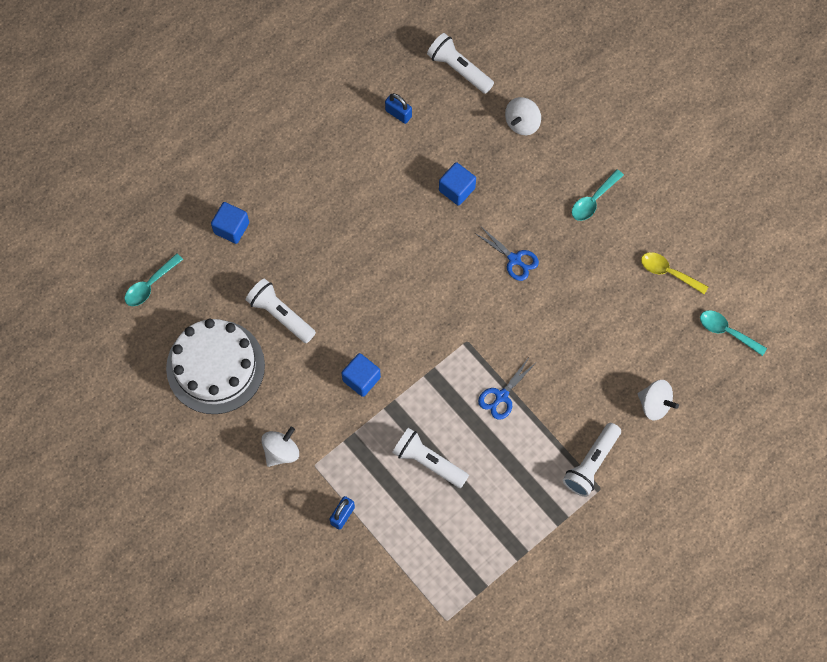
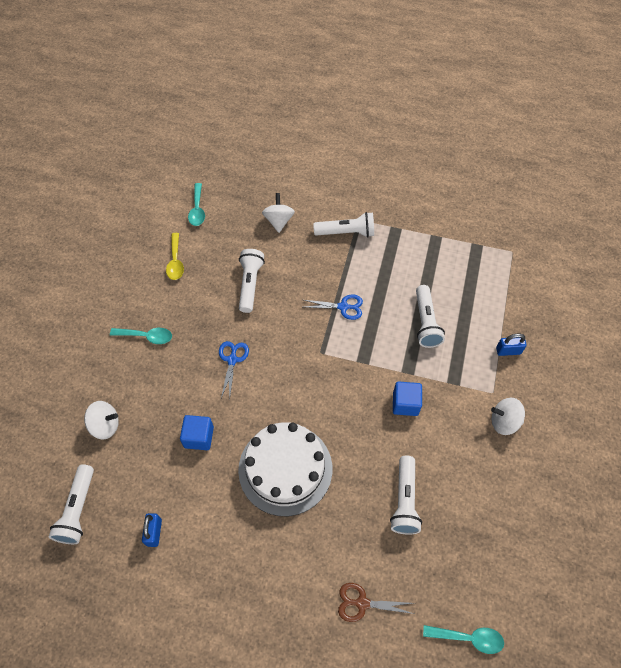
camera: 125 degrees left, 10 degrees down
(215, 366) = (487, 521): white cake -> white cake (285, 469)
(231, 228) = (362, 603): blue cube -> brown scissors
(590, 326) = (250, 284): none -> white flashlight

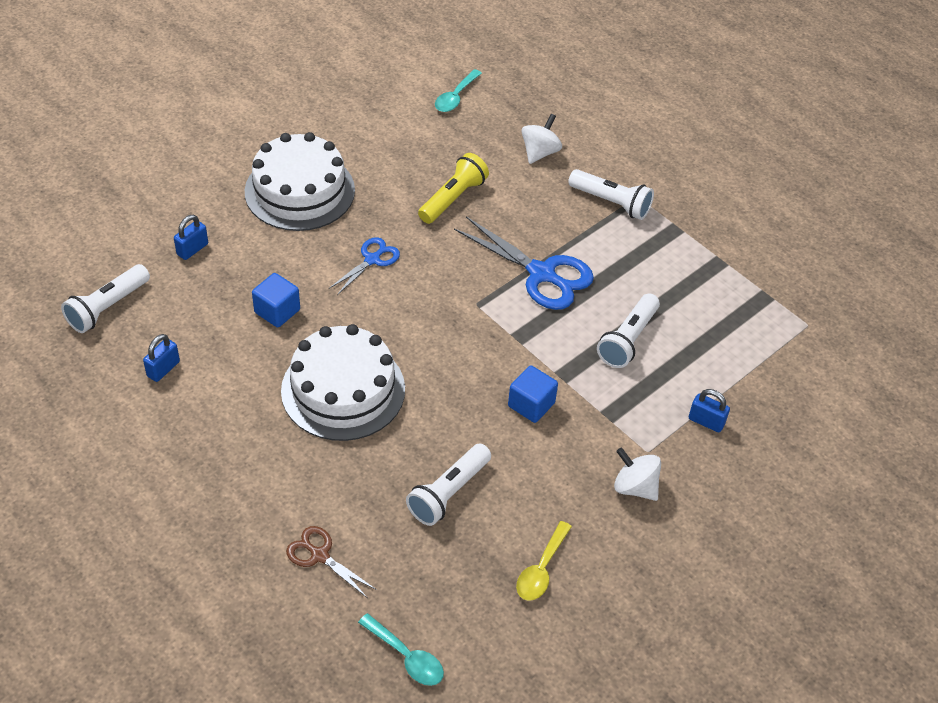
camera: 30 degrees right, 10 degrees down
(105, 425) = (192, 249): white spinning top -> blue padlock
(146, 336) = (300, 191): turquoise spoon -> white cake
(175, 261) = (389, 136): yellow spoon -> yellow spoon (541, 569)
(250, 284) = (453, 198): white flashlight -> yellow flashlight
(343, 307) = (541, 274): blue scissors -> blue scissors, size x1.79

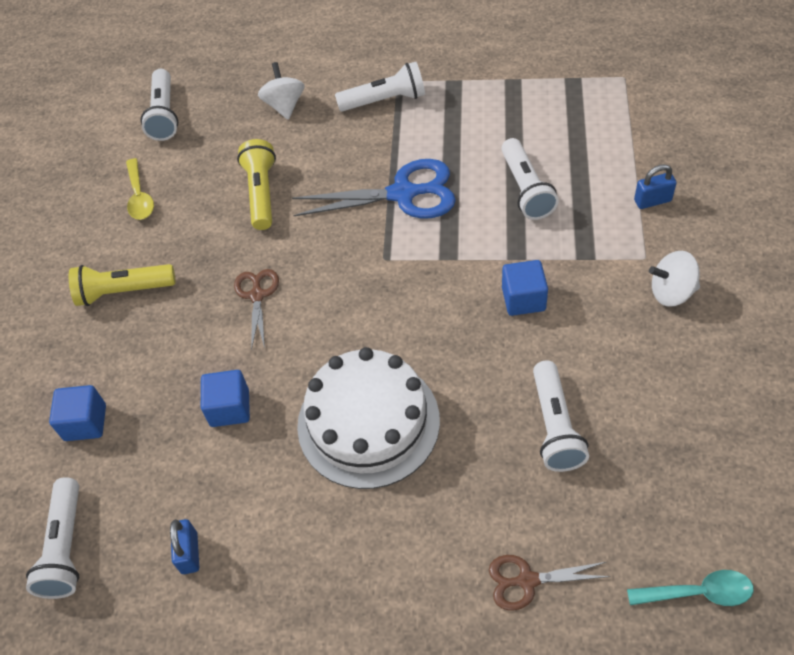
camera: 35 degrees left, 5 degrees up
(192, 249) = (85, 422): blue padlock -> blue cube
(300, 191) = (123, 291): white cake -> yellow flashlight
(372, 259) = (257, 295): blue scissors -> brown scissors
(455, 97) = (164, 114): turquoise spoon -> white flashlight
(541, 569) = (695, 418): yellow spoon -> yellow spoon (140, 197)

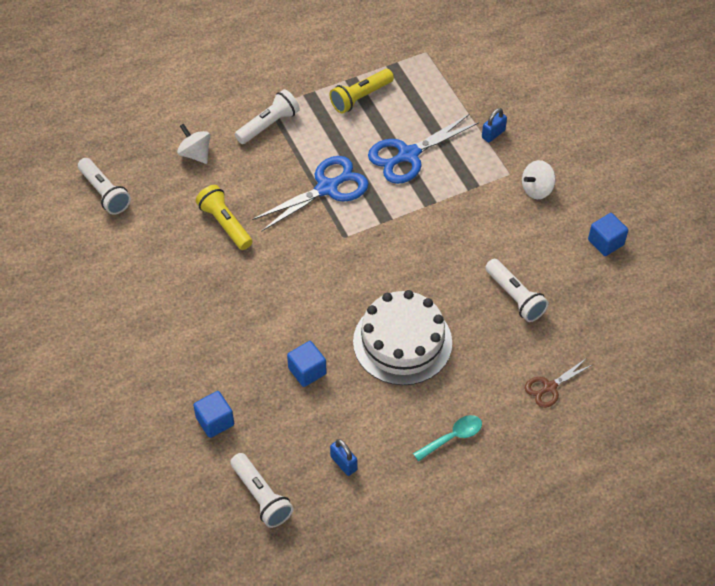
camera: 35 degrees left, 0 degrees up
(123, 291) = (174, 329): yellow flashlight -> yellow flashlight (360, 97)
(140, 197) = (134, 260): yellow spoon -> none
(257, 295) = (273, 294): brown scissors -> none
(523, 299) = (450, 228): blue cube -> blue cube (605, 242)
(526, 189) = (408, 155): white flashlight -> blue scissors
(698, 592) = (641, 352): turquoise spoon -> turquoise spoon (452, 437)

